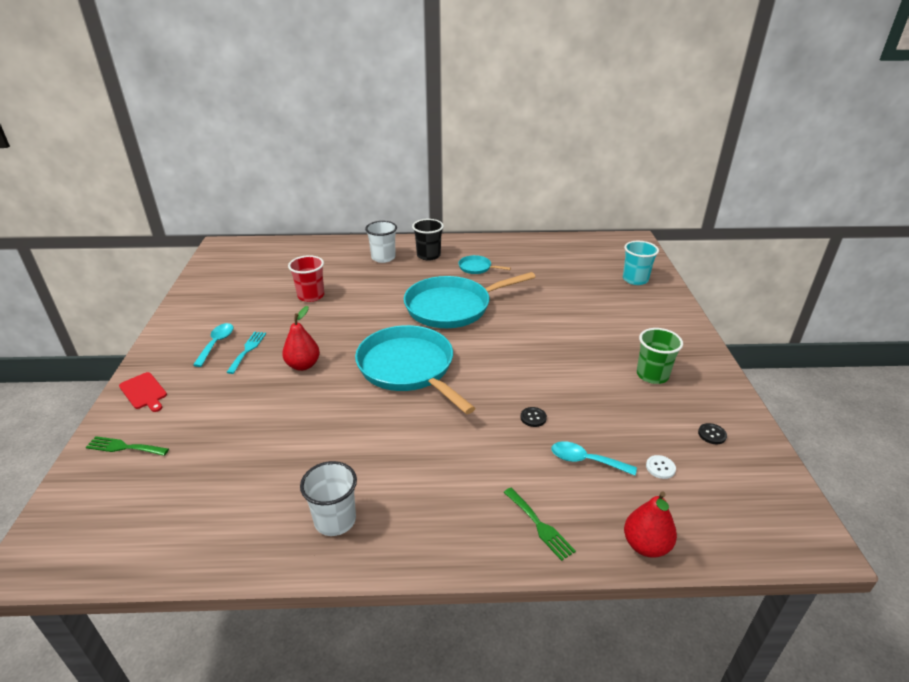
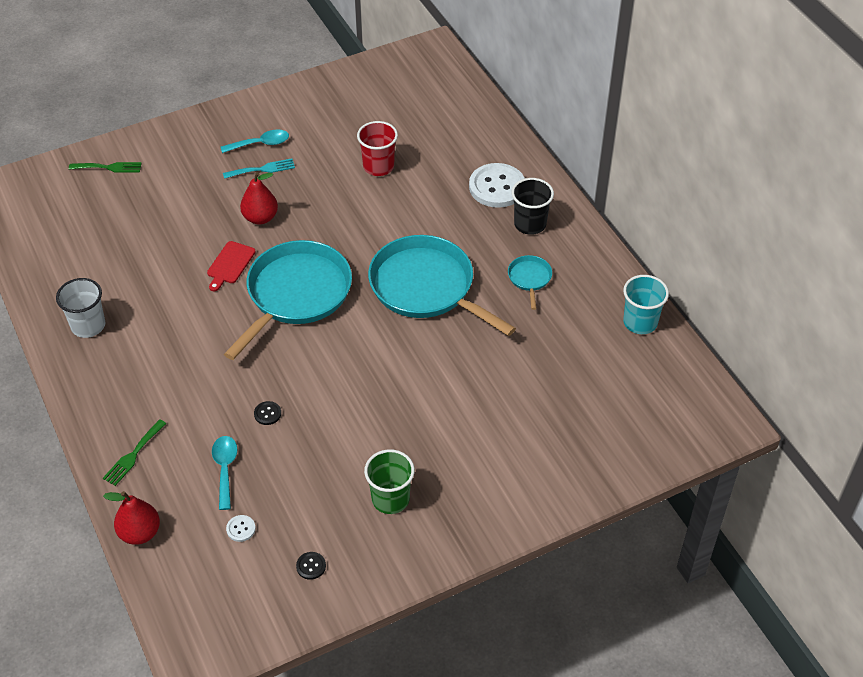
camera: 65 degrees right, 15 degrees up
(124, 447) = (109, 167): green fork -> green fork turned 105 degrees clockwise
(144, 392) = (174, 139): red cutting board -> red cutting board (230, 264)
(383, 258) = (497, 187): white cup -> white button
(635, 279) = (605, 445): turquoise cup -> turquoise cup (640, 322)

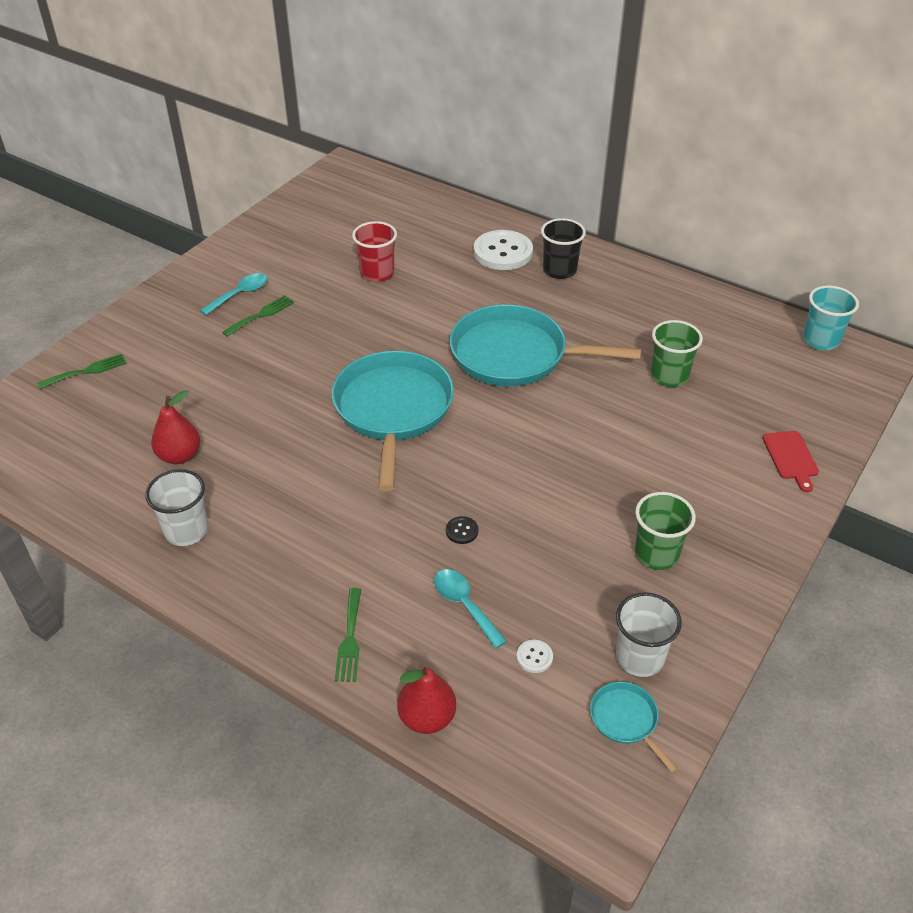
camera: 30 degrees left, 5 degrees down
(230, 264) = (300, 410): red cutting board -> red cutting board (791, 457)
(260, 218) = (296, 357): red pear -> red pear (179, 456)
(262, 169) = (261, 315): turquoise fork -> green fork
(311, 566) = (639, 657): black button -> white cup
(529, 278) = (601, 312): turquoise pan -> turquoise pan (626, 720)
(534, 360) = (669, 376): none -> green cup
(640, 322) = (726, 310): turquoise cup -> turquoise cup (820, 340)

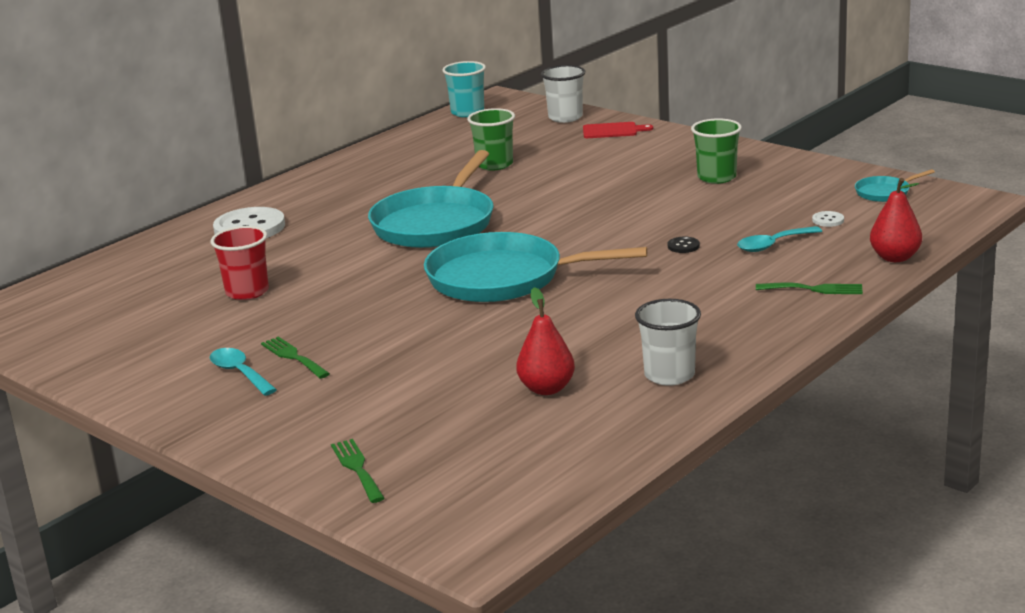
camera: 80 degrees left, 20 degrees down
(559, 270) = (302, 202): black cup -> none
(639, 657) = (825, 186): white cup -> white cup (565, 117)

